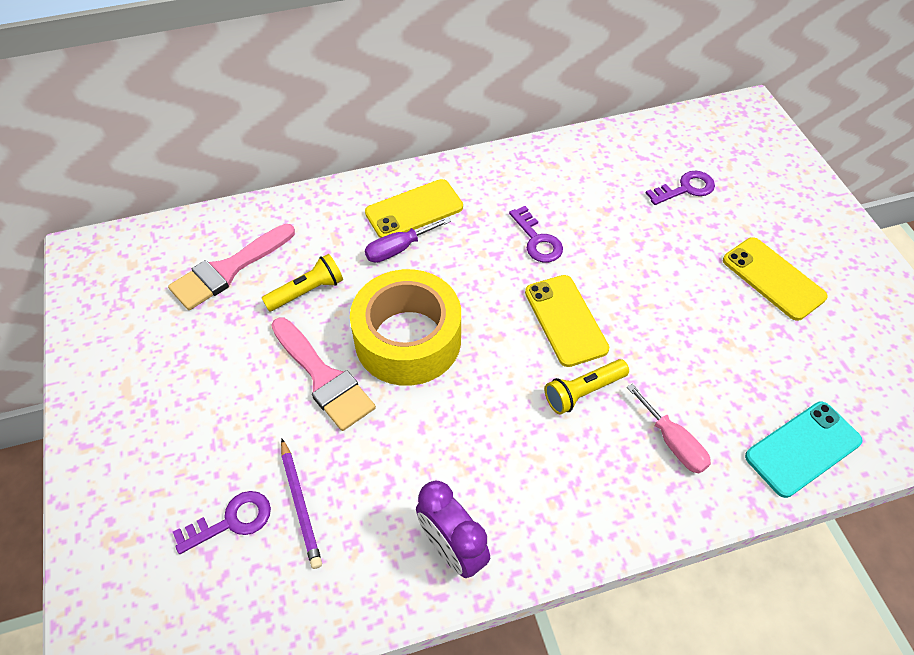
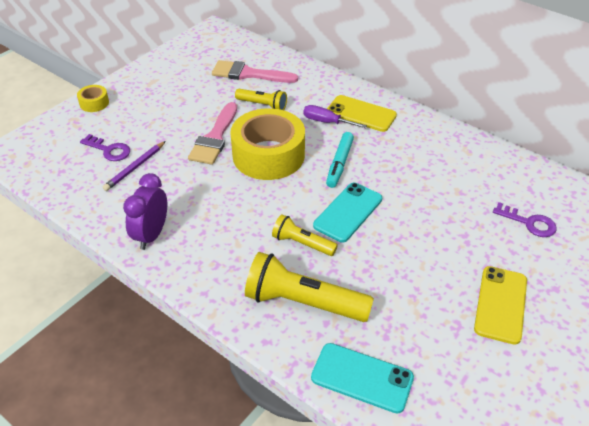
camera: 55 degrees right, 10 degrees down
(98, 490) = (94, 103): none -> yellow tape
(482, 281) = (339, 164): none -> turquoise marker
(537, 240) = (397, 172): purple key -> none
(565, 320) = (348, 212): yellow phone -> turquoise phone
(673, 442) = (303, 302): pink screwdriver -> yellow flashlight

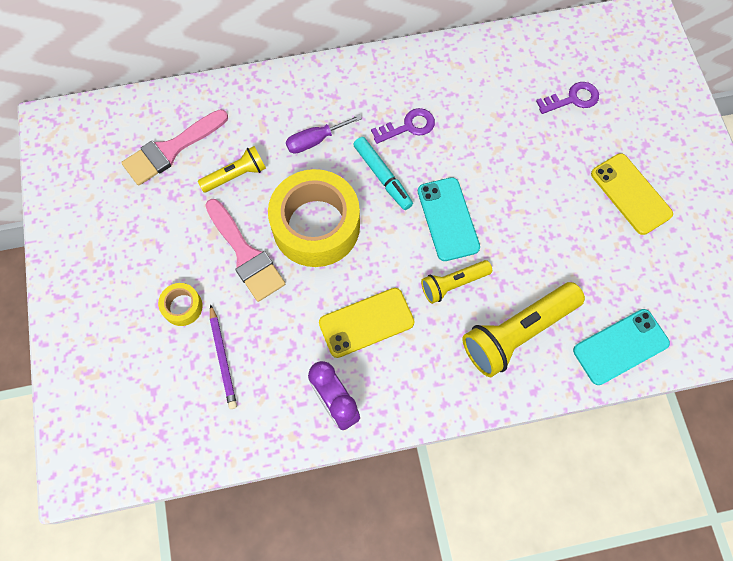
camera: 50 degrees left, 25 degrees up
(94, 103) = (70, 333): yellow tape -> yellow tape (182, 307)
(109, 150) = (171, 367): purple key -> purple key (408, 126)
(361, 114) = (331, 103): yellow phone -> yellow phone (366, 322)

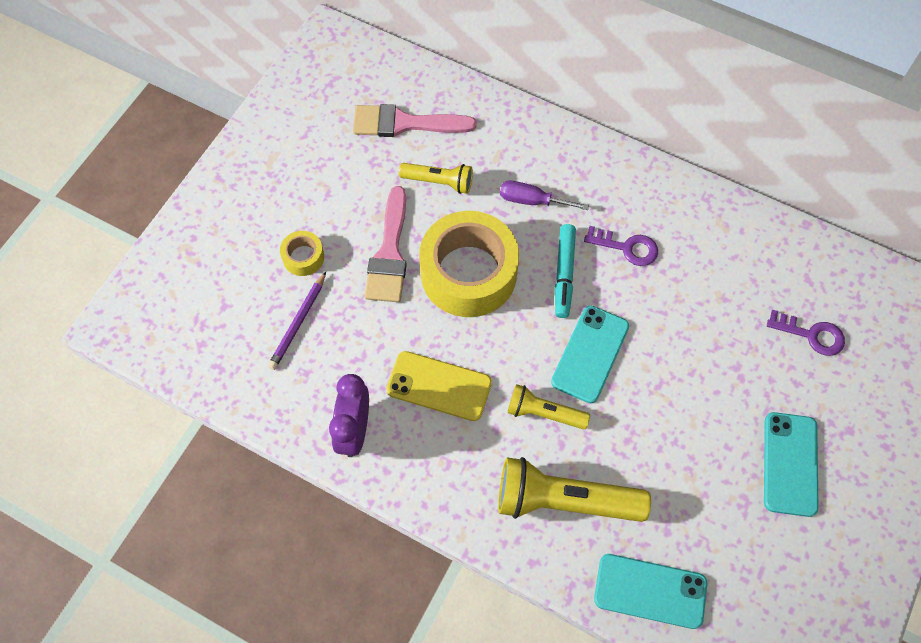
camera: 40 degrees right, 5 degrees down
(630, 194) = (790, 464): yellow phone -> turquoise phone

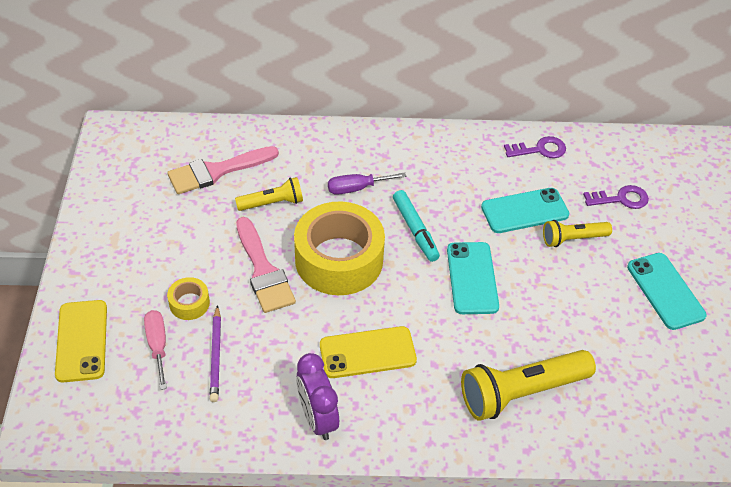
camera: 30 degrees left, 15 degrees down
(191, 252) = (82, 341): none -> yellow phone
(253, 288) = (157, 346): none -> pink screwdriver
(544, 413) = (464, 336): yellow flashlight -> yellow flashlight (573, 239)
(627, 248) = (451, 193): purple key -> purple key (540, 149)
(650, 591) = (628, 427): turquoise phone -> turquoise phone (524, 211)

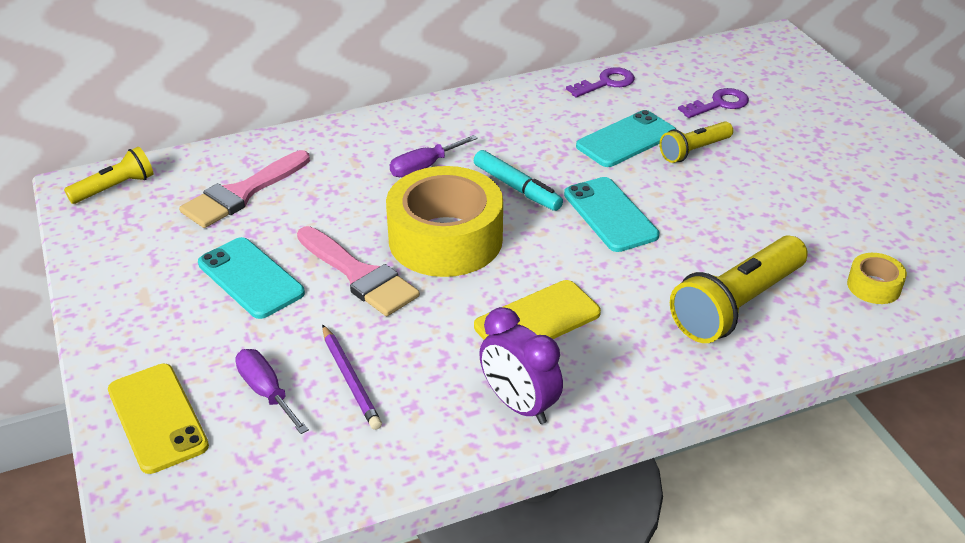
camera: 20 degrees left, 10 degrees down
(157, 346) = (266, 392): pink screwdriver -> purple screwdriver
(189, 303) = (283, 335): yellow tape -> yellow tape (873, 286)
(272, 203) = (330, 206): yellow flashlight -> yellow flashlight (114, 188)
(665, 291) = (820, 170): turquoise phone -> turquoise phone (250, 278)

